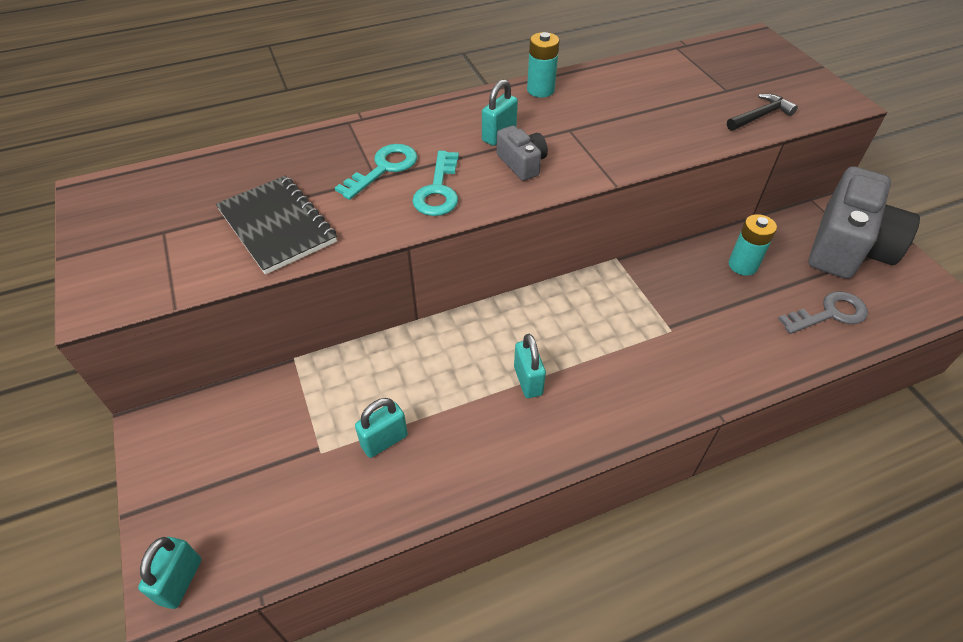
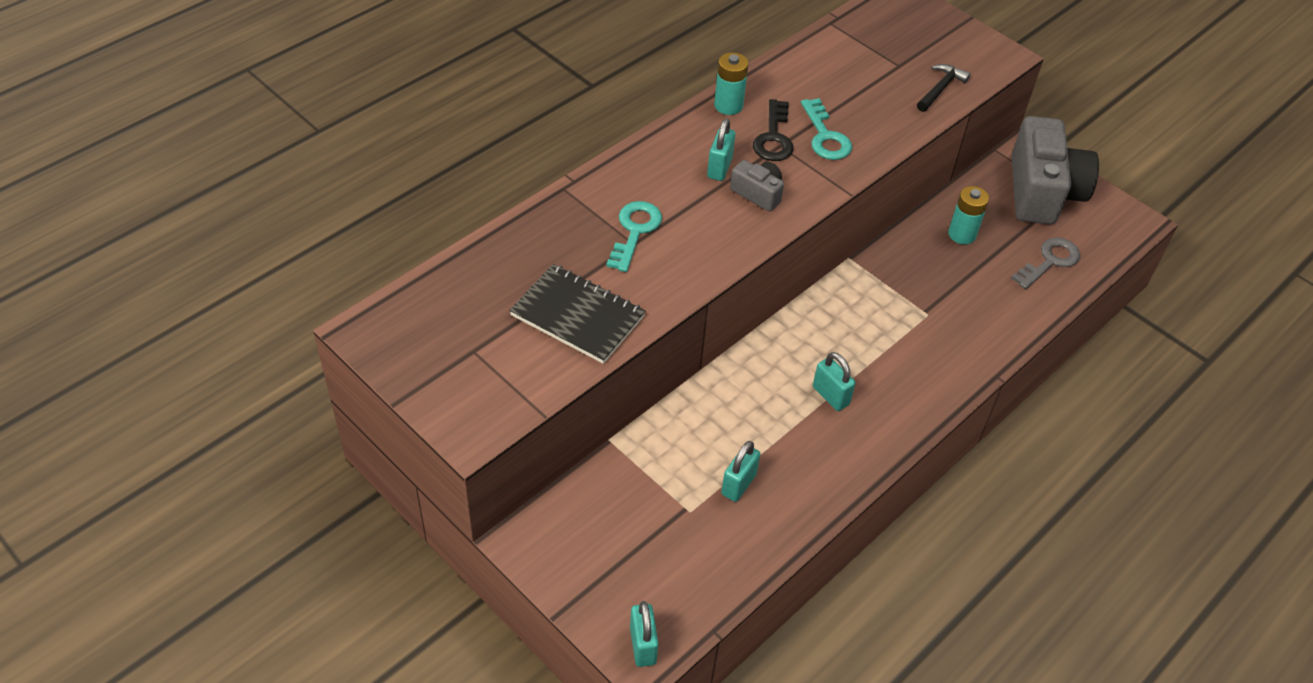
camera: 25 degrees left, 0 degrees up
(438, 190) = (700, 241): turquoise key -> turquoise key (825, 136)
(567, 122) = (773, 137): none -> black key

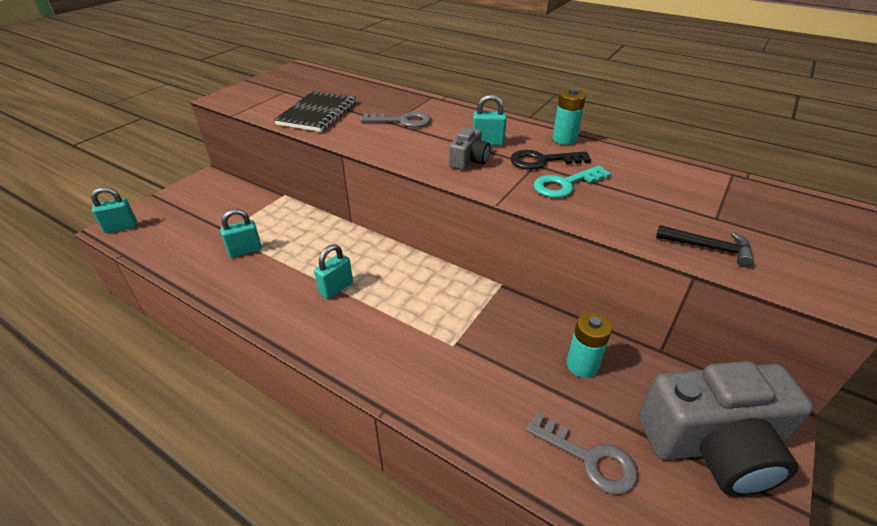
camera: 80 degrees right, 10 degrees down
(635, 231) = (402, 121): turquoise key -> grey key
(738, 484) = (245, 250): turquoise padlock -> turquoise padlock turned 45 degrees counterclockwise

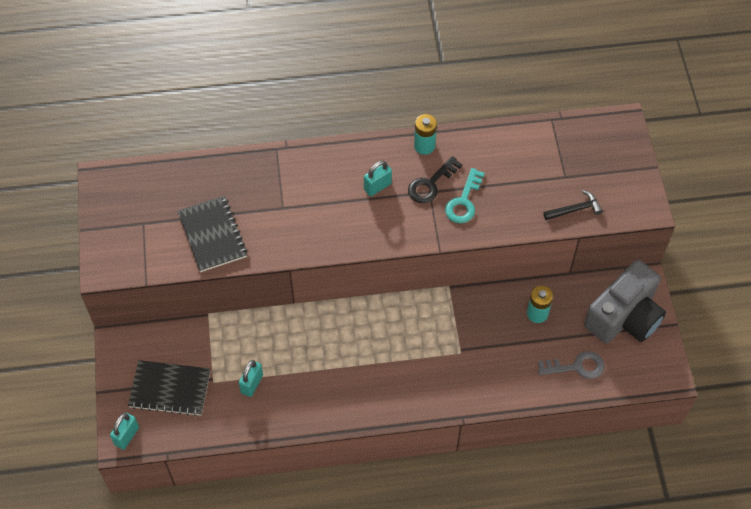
camera: 40 degrees left, 20 degrees up
(191, 219) = (170, 389): none -> black notebook
(336, 288) = (351, 366): turquoise padlock -> none
(402, 121) = (290, 200): grey key -> none
(469, 160) = (384, 217): grey camera -> none

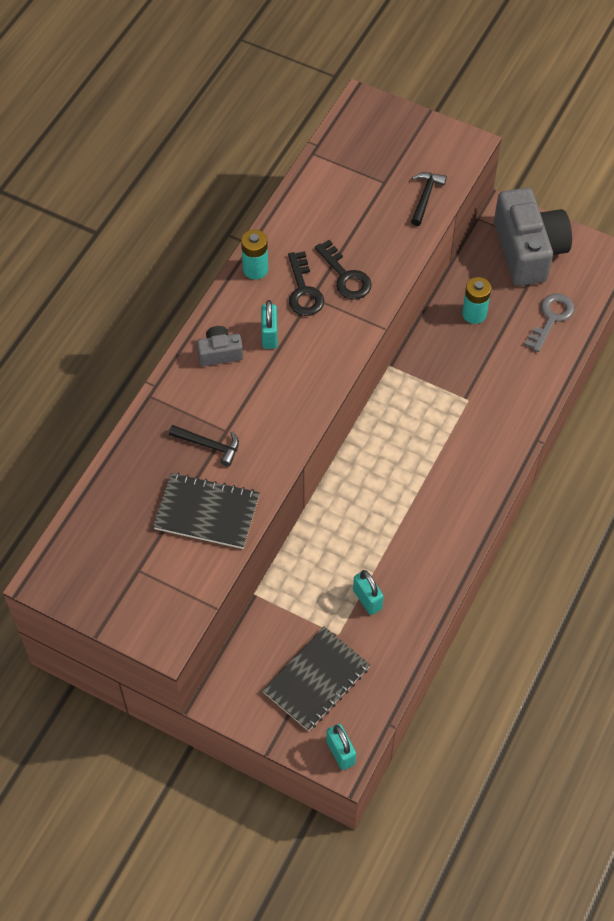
camera: 55 degrees left, 0 degrees up
(264, 205) = (209, 445): none -> black hammer
(340, 167) = (220, 353): none -> grey camera
(464, 201) = (345, 276): turquoise key -> black key

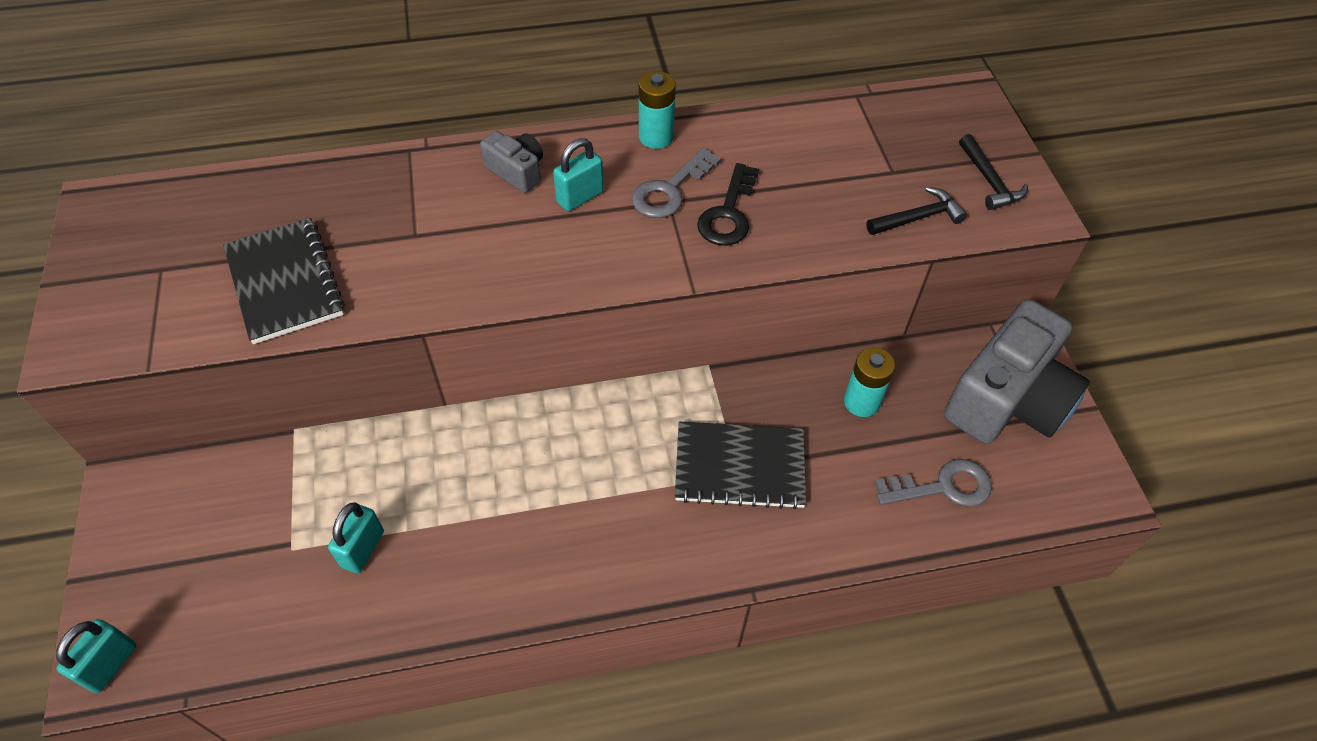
camera: 50 degrees right, 5 degrees down
(209, 445) = (382, 232): black hammer -> black hammer (989, 181)
(303, 290) = (670, 190): black key -> grey key
(316, 680) = (208, 567): black notebook -> black notebook (739, 467)

